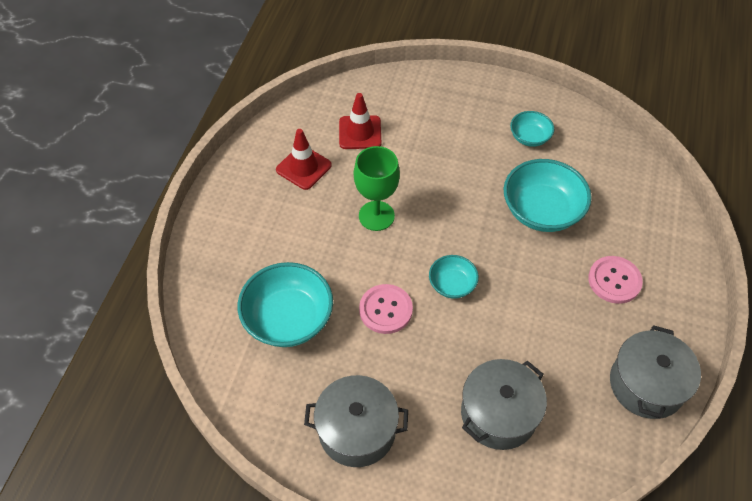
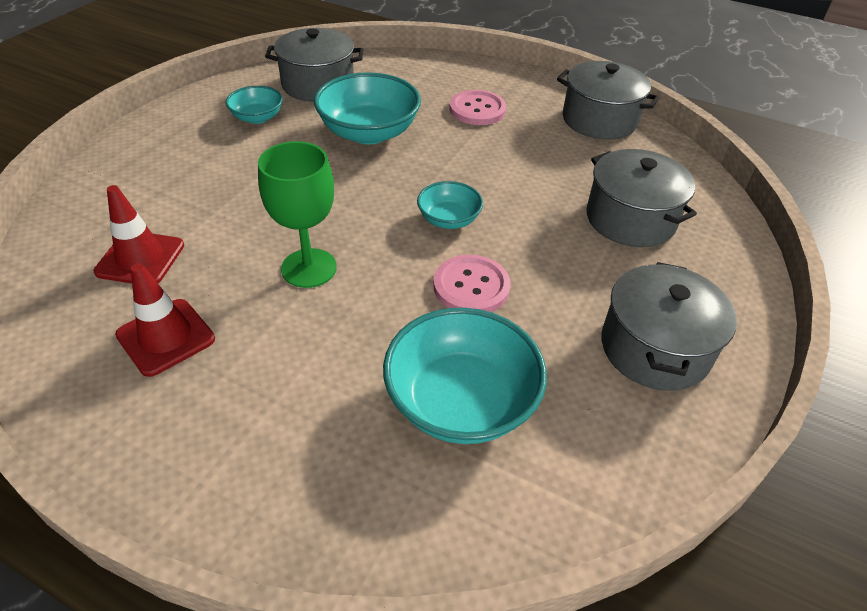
camera: 80 degrees left, 10 degrees down
(596, 160) = (318, 84): none -> grey pot

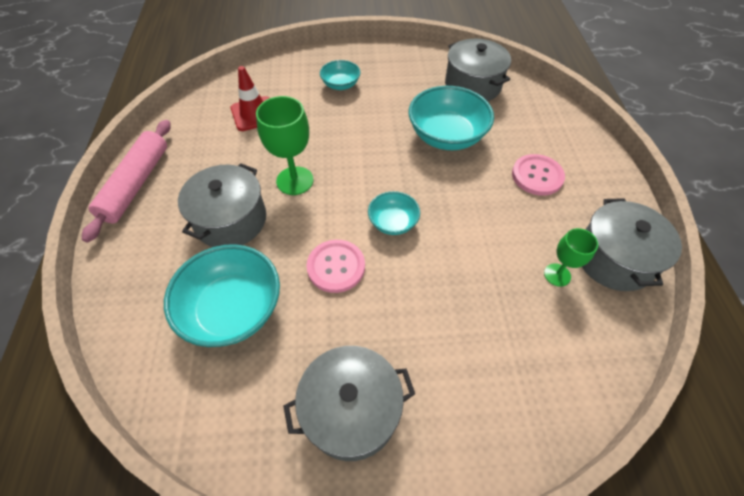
camera: 60 degrees right, 10 degrees up
(124, 442) = (136, 184): none -> pink rolling pin
(166, 337) = (207, 157): red traffic cone -> none
(257, 118) = (409, 82): turquoise bowl -> turquoise bowl (341, 85)
(593, 154) = (557, 275): none -> green goblet
(630, 219) = (493, 336): grey pot -> grey pot (231, 220)

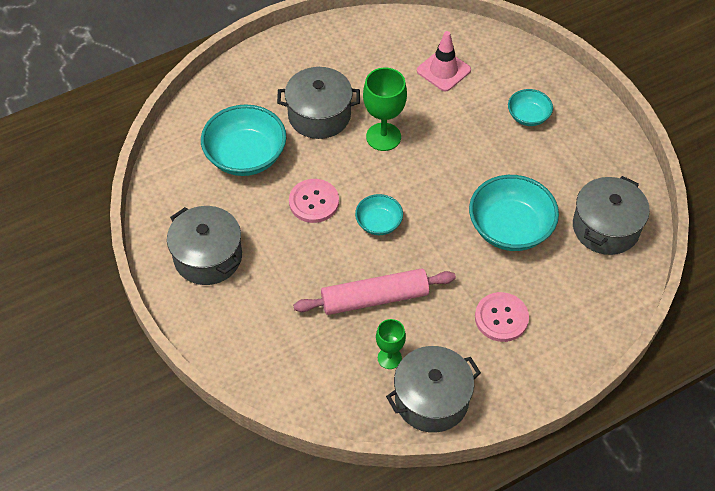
camera: 65 degrees right, 0 degrees up
(136, 184) = (319, 38): pink rolling pin -> pink rolling pin (375, 298)
(254, 114) = (443, 70): red traffic cone -> pink traffic cone

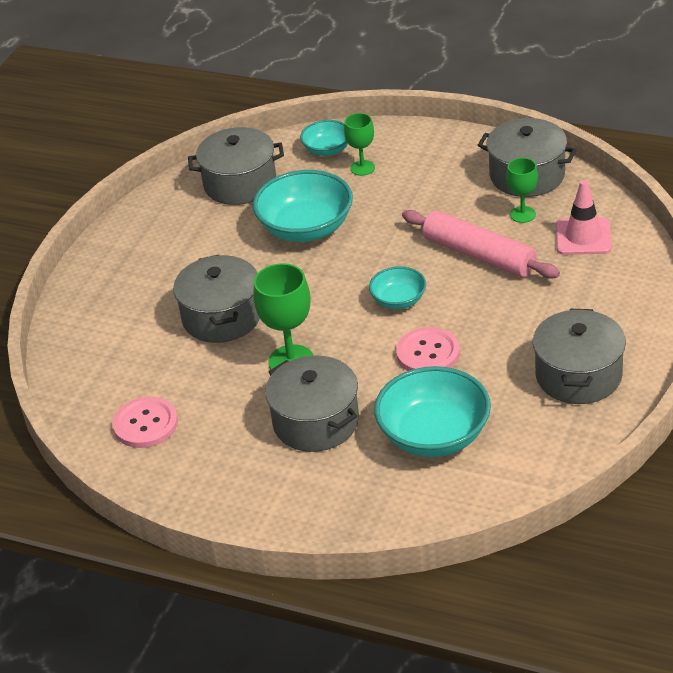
camera: 125 degrees left, 15 degrees down
(443, 70) = (150, 377): pink traffic cone -> pink traffic cone (583, 237)
(462, 131) = (222, 317): none -> grey pot
(501, 318) = (405, 185): pink button -> pink button (145, 424)
(528, 116) = (153, 289): turquoise bowl -> turquoise bowl (327, 150)
(550, 308) = (362, 168): none -> green goblet

